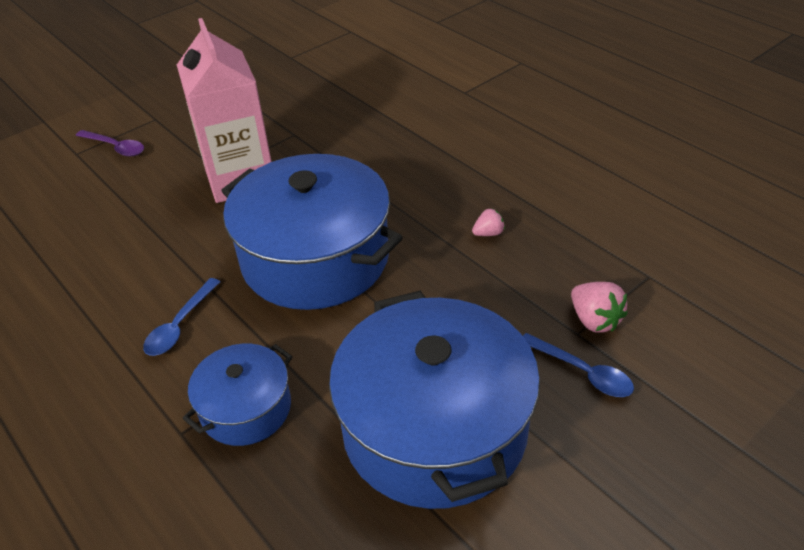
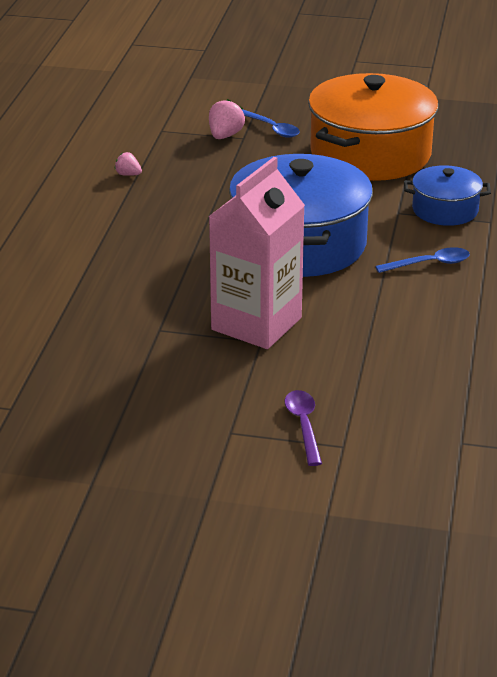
camera: 130 degrees left, 10 degrees down
(434, 428) = (370, 154): blue pot -> orange pot
(488, 233) = (186, 191): pink strawberry -> pink strawberry (128, 174)
(583, 372) = (272, 128): blue spoon -> blue spoon turned 135 degrees clockwise

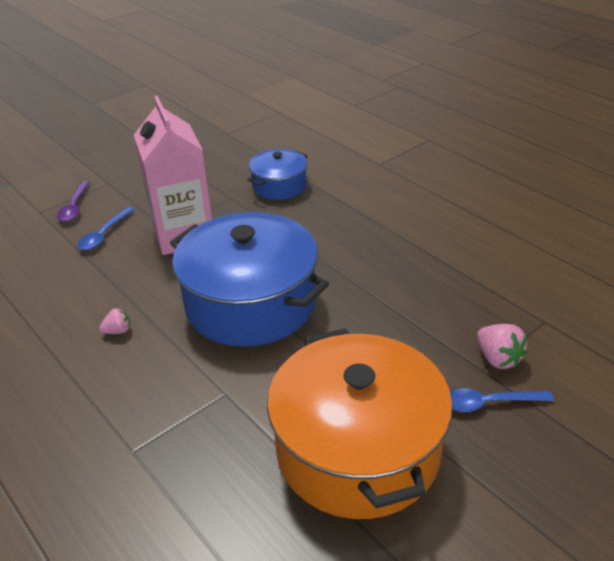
camera: 130 degrees right, 5 degrees up
(128, 174) = (464, 266): pink strawberry -> pink strawberry (118, 331)
(303, 425) = (74, 207): purple spoon -> purple spoon turned 60 degrees clockwise
(430, 264) = (131, 359): blue spoon -> blue spoon (103, 235)
(445, 210) = (190, 431): blue pot -> blue pot (279, 186)

